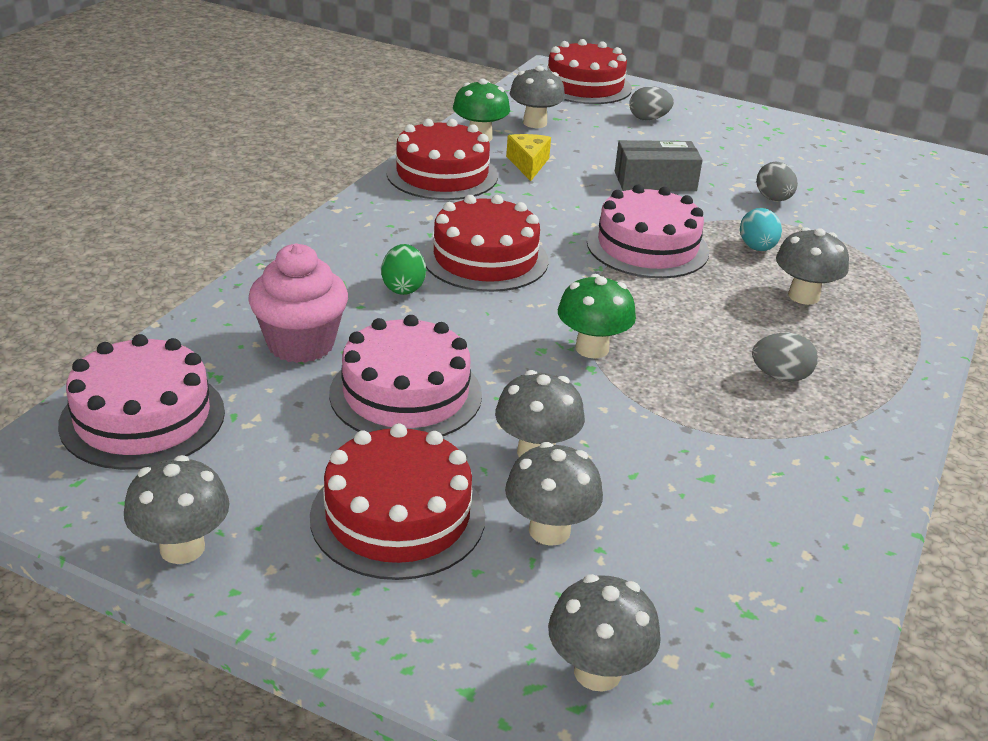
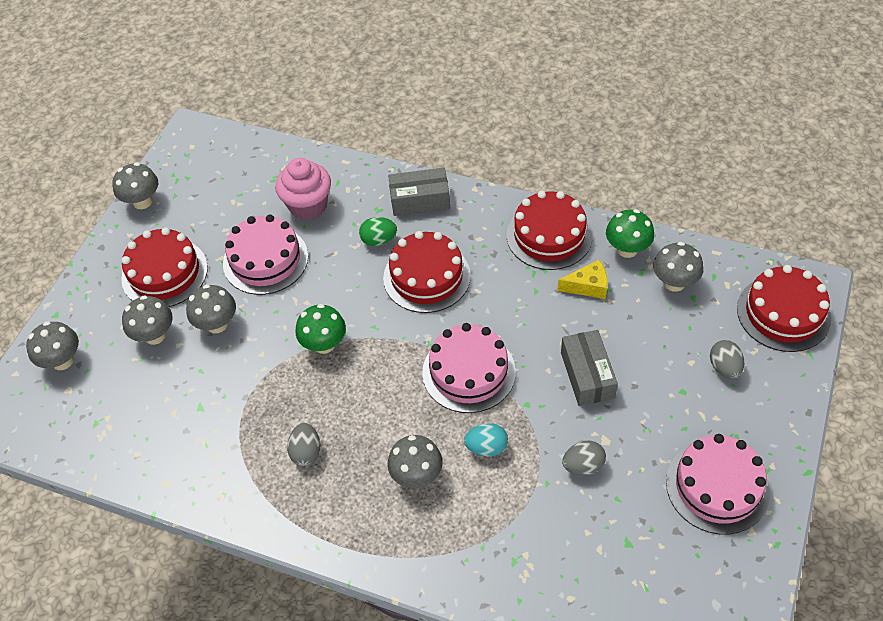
camera: 90 degrees right, 20 degrees up
(142, 418) = (235, 162): pink cake -> pink cake (717, 486)
(338, 249) = (420, 200): none -> grey box

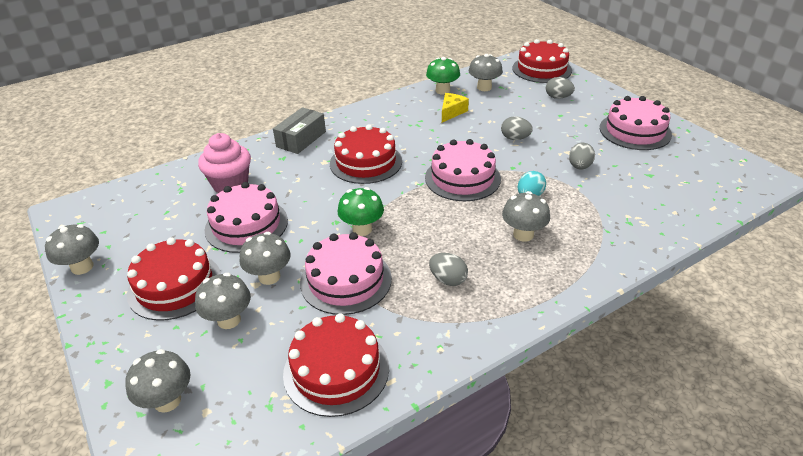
camera: 55 degrees left, 15 degrees down
(251, 378) = (346, 280): none -> pink cake
(379, 240) = (308, 168): green egg -> none
(549, 235) = (398, 108): red cake -> red cake (336, 370)
(587, 375) = (515, 138): grey box -> grey egg

